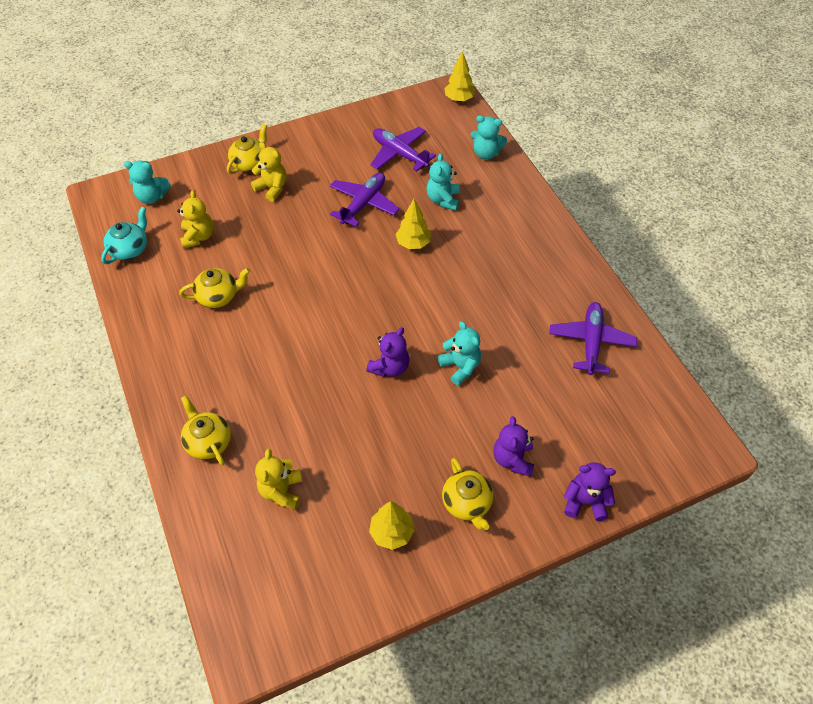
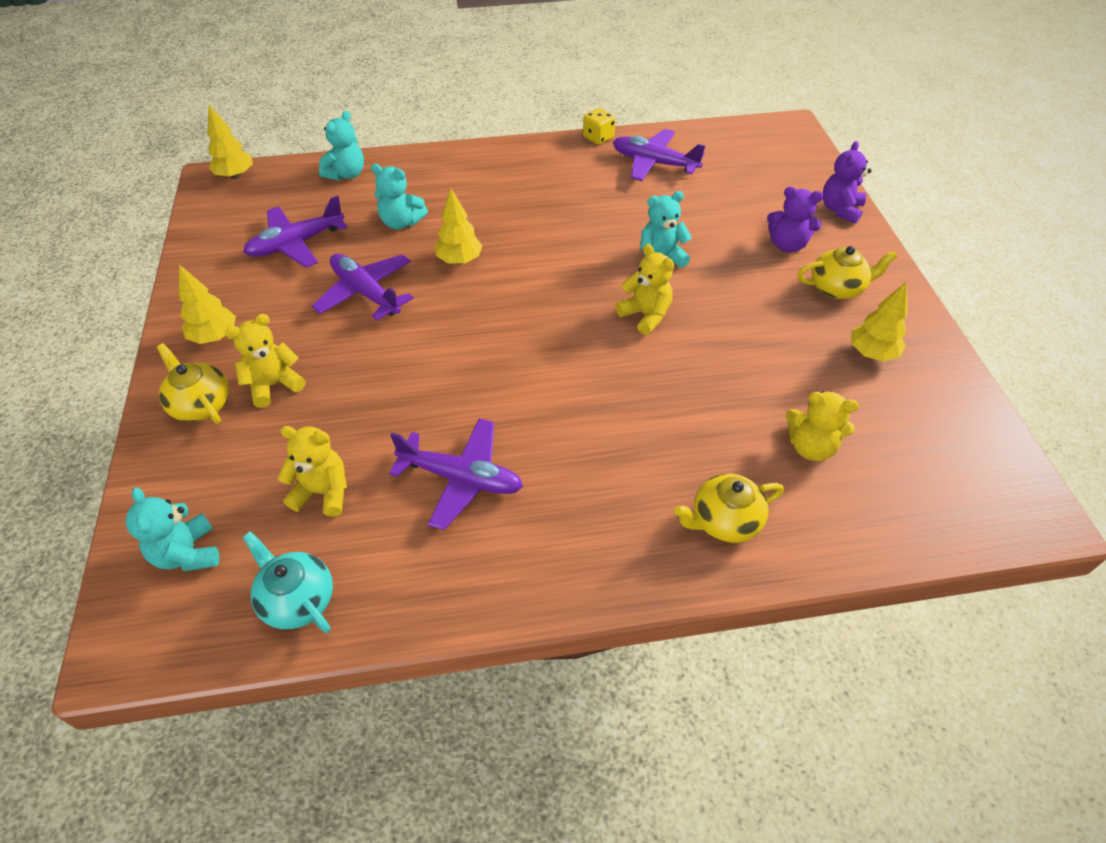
camera: 75 degrees left, 5 degrees down
(152, 197) = (188, 553): turquoise teddy bear -> turquoise teddy bear turned 135 degrees clockwise
(219, 296) = (461, 478): yellow teapot -> purple plane
(304, 148) = (215, 337): none -> yellow tree
(390, 367) = (645, 315): purple teddy bear -> yellow teddy bear
(610, 294) = (598, 138): none -> yellow dice

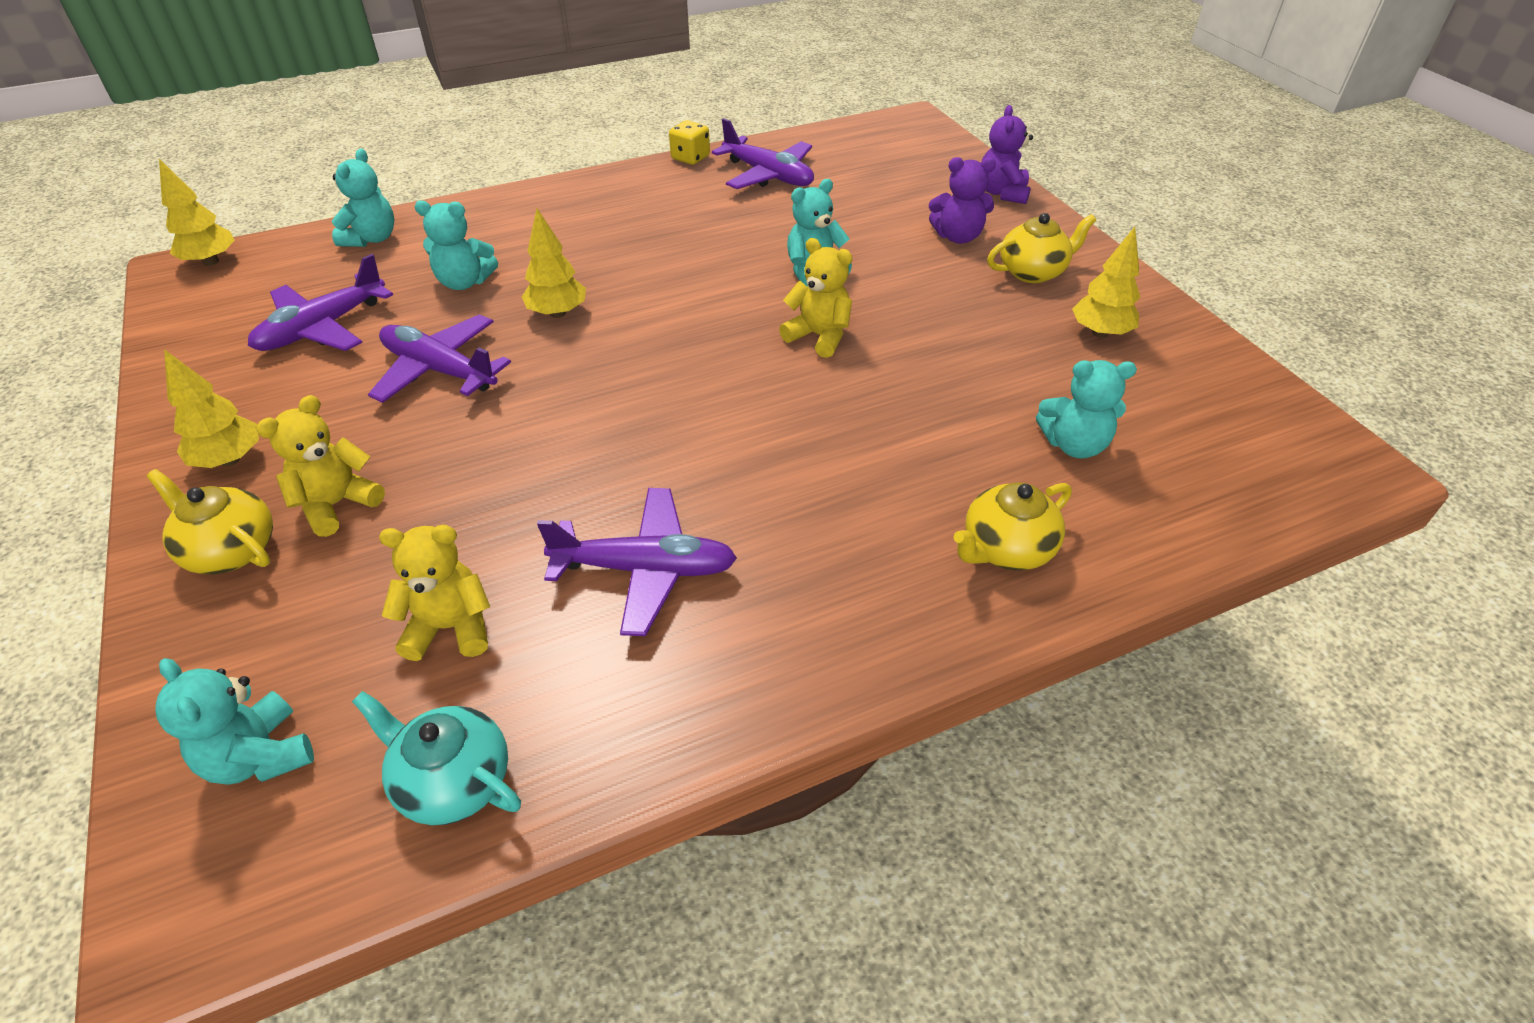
camera: 15 degrees left, 5 degrees down
(654, 163) = (768, 175): purple plane -> purple plane turned 150 degrees counterclockwise
(810, 447) = (1074, 445): yellow teddy bear -> turquoise teddy bear

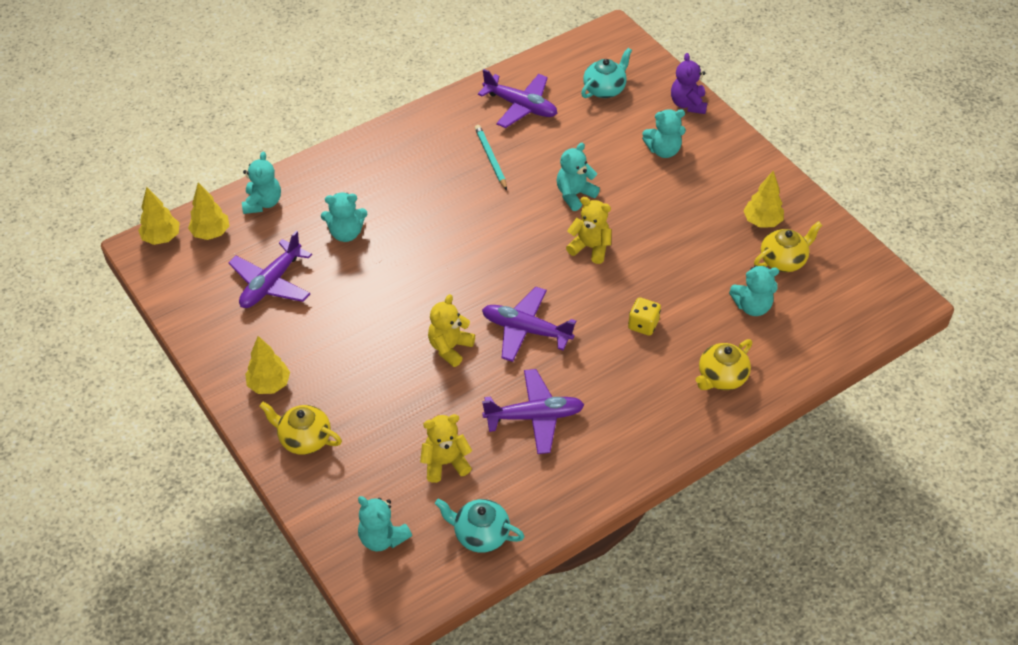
camera: 10 degrees left, 5 degrees up
(337, 504) = (348, 403): yellow teddy bear -> yellow teddy bear (450, 348)
(439, 370) = (363, 305): purple plane -> purple plane (526, 330)
(558, 313) = (419, 251): yellow tree -> yellow tree (211, 233)
(690, 158) = (459, 94): yellow dice -> yellow dice (643, 324)
(706, 222) = (490, 158): none -> turquoise pencil
(888, 169) = (605, 89): none -> turquoise teapot
(957, 237) = (663, 150): purple teddy bear -> turquoise teddy bear
(1033, 272) = (716, 176): yellow teapot -> yellow teapot (783, 260)

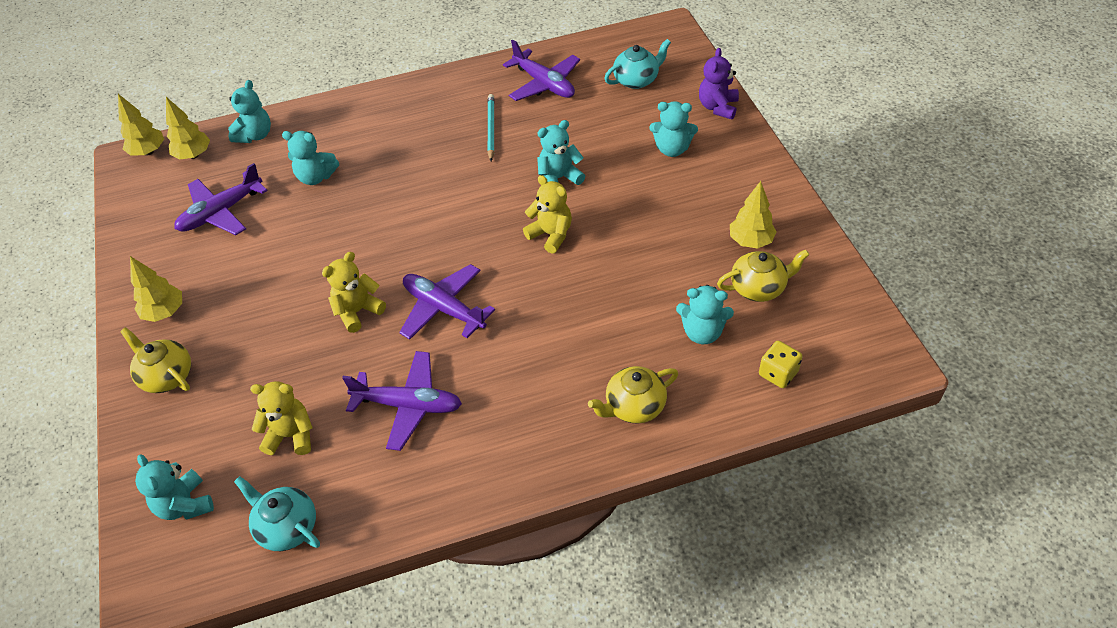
camera: 20 degrees right, 0 degrees up
(643, 324) = (571, 328): yellow dice -> yellow dice (778, 373)

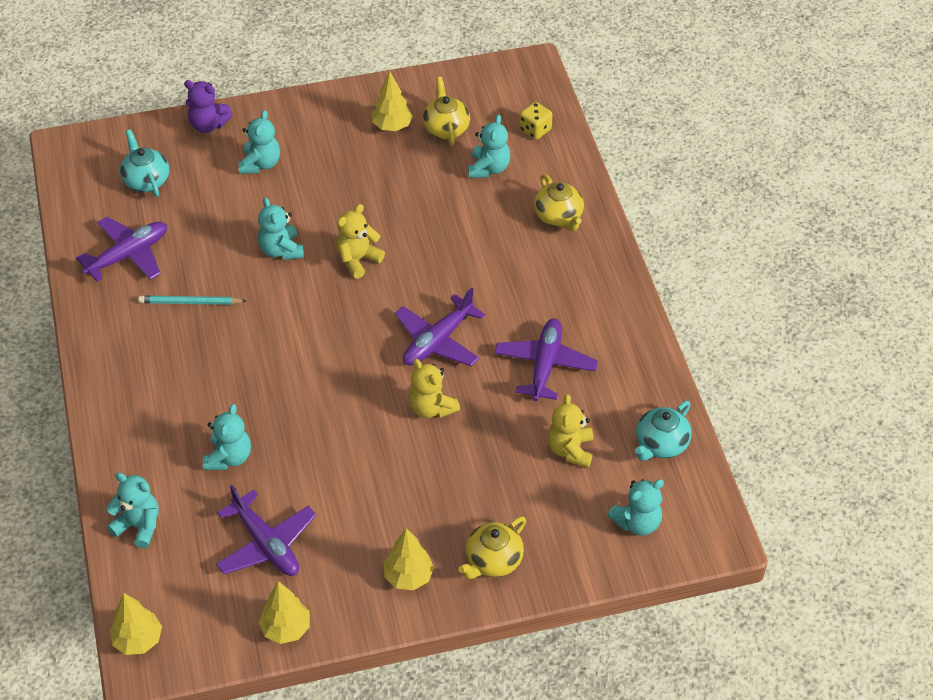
camera: 90 degrees left, 0 degrees up
(194, 155) = (158, 587): yellow tree -> yellow tree (286, 628)

